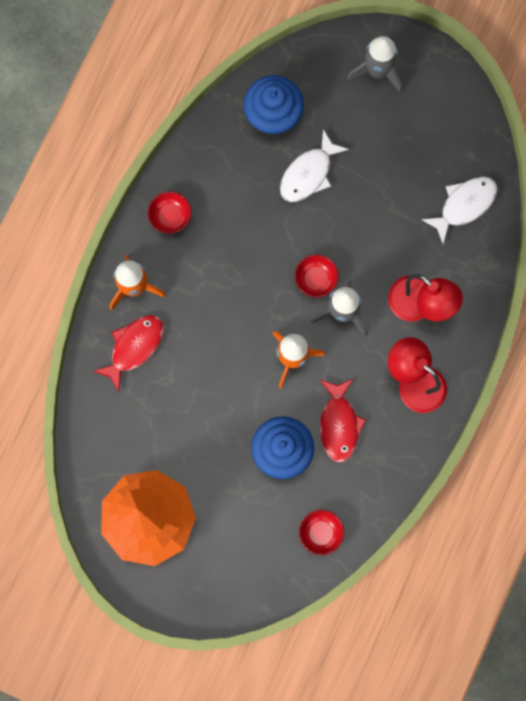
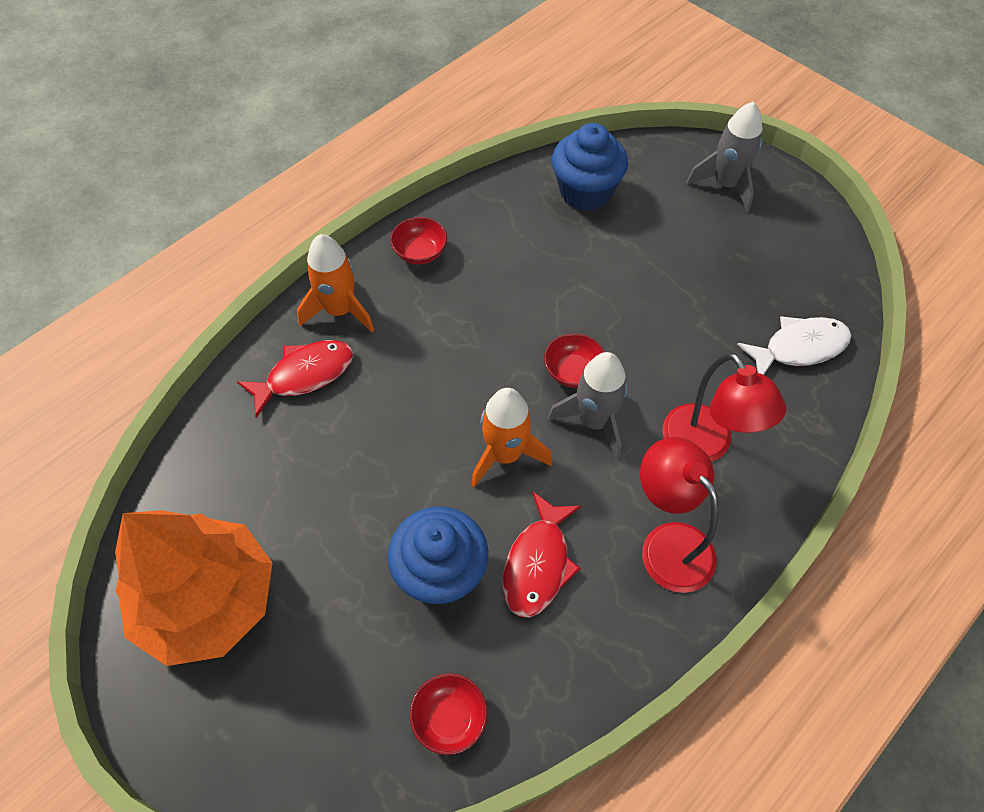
camera: 20 degrees right, 20 degrees down
(308, 173) = (606, 258): white fish -> none

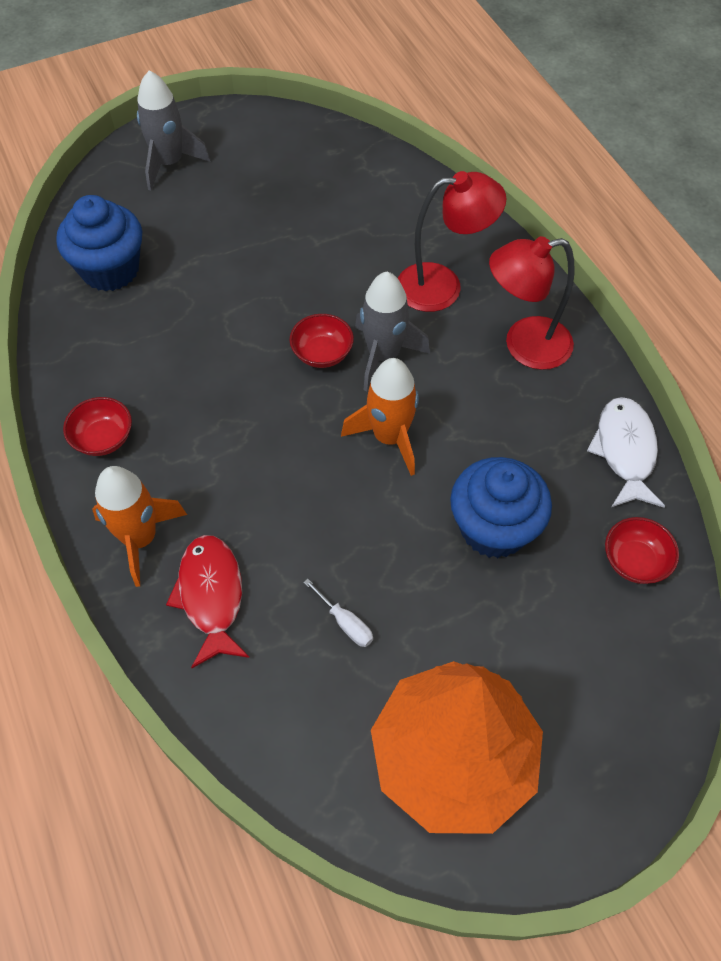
camera: 70 degrees left, 0 degrees up
(308, 478) = (345, 623): none -> white screwdriver
(538, 563) = (511, 447): red fish -> none
(799, 348) = (374, 186): white fish -> white fish (625, 451)

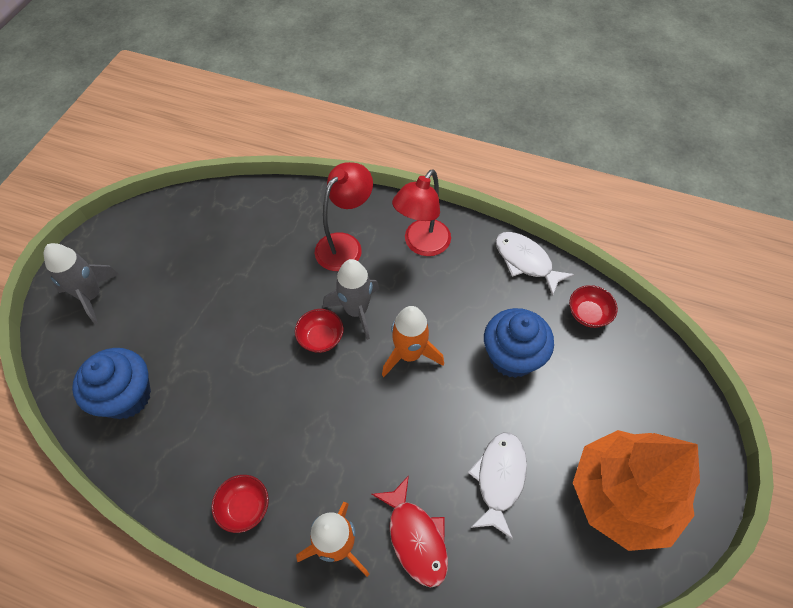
camera: 45 degrees left, 0 degrees up
(211, 596) = (415, 537): red fish -> red fish turned 150 degrees counterclockwise
(345, 623) = (499, 479): white screwdriver -> white fish

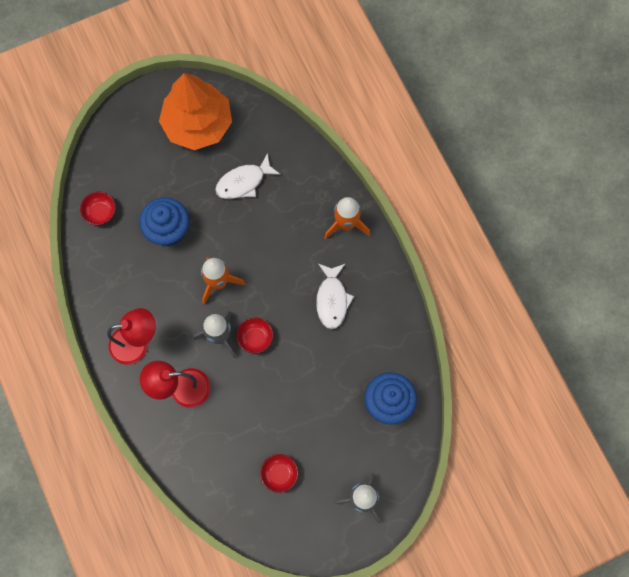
camera: 135 degrees left, 15 degrees up
(244, 507) = (373, 281): red bowl -> red bowl (279, 474)
(415, 537) = (308, 195): red fish -> none
(526, 261) = (92, 274): white fish -> white fish (332, 299)

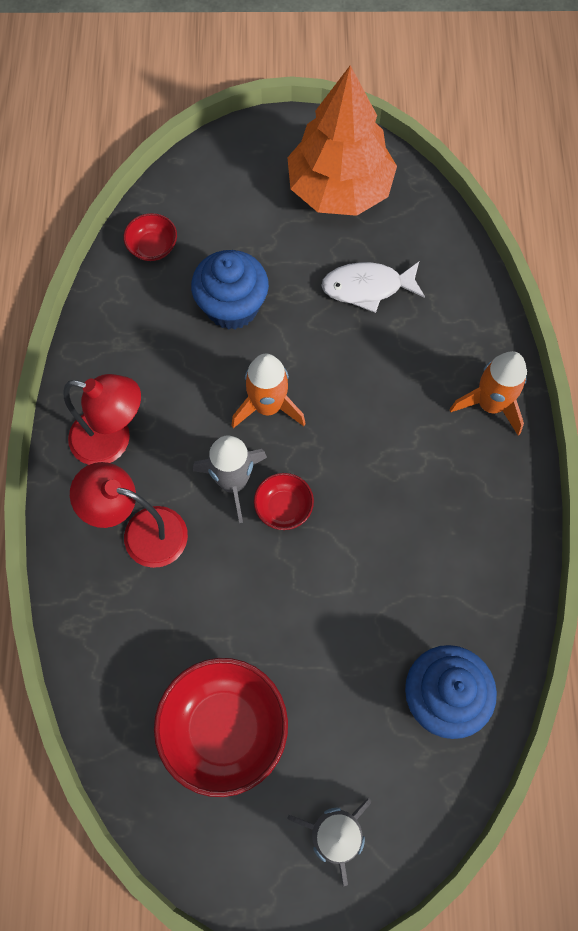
camera: 25 degrees right, 5 degrees down
(279, 474) = (224, 728): red bowl -> red bowl, size x2.00
(332, 299) = (422, 502): white fish -> none

